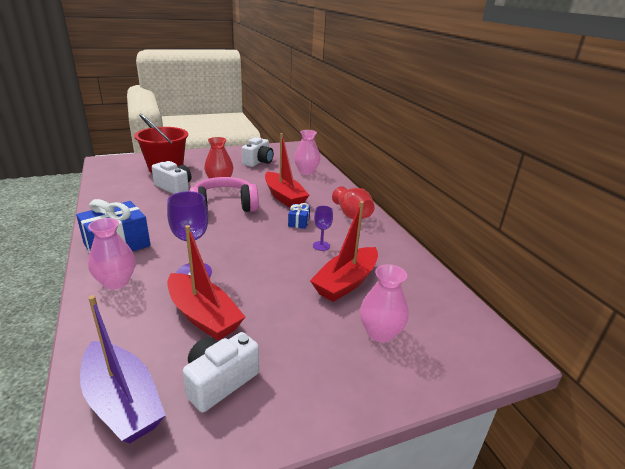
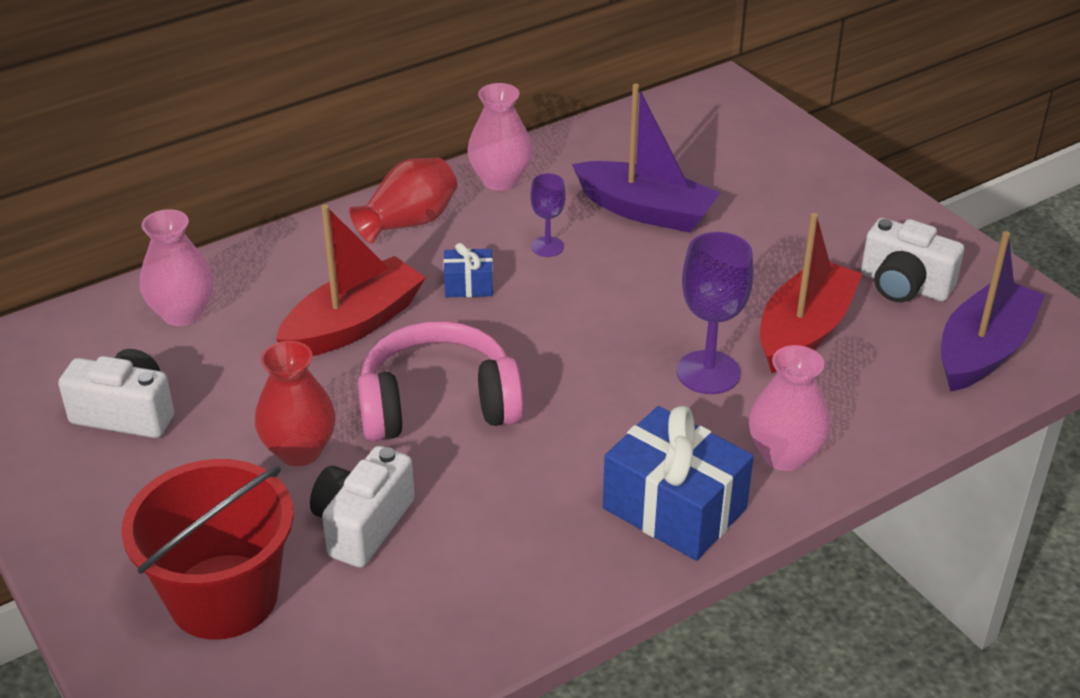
camera: 100 degrees left, 10 degrees up
(224, 206) = (438, 405): pink headphones -> pink headphones turned 105 degrees clockwise
(346, 282) = (645, 211): red boat -> purple boat
(380, 333) = (742, 175): pink vase -> pink vase (500, 180)

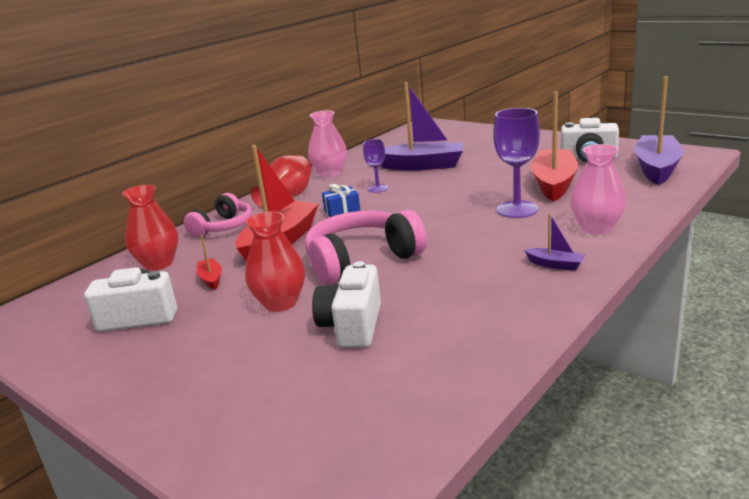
camera: 15 degrees left, 15 degrees down
(182, 313) = (158, 264): pink vase -> red vase
(223, 596) = (270, 392): red bucket -> none
(235, 371) = (211, 279): none -> red boat
(294, 261) = (223, 227): none -> pink headphones
(674, 508) = (555, 265): blue gift -> purple boat

